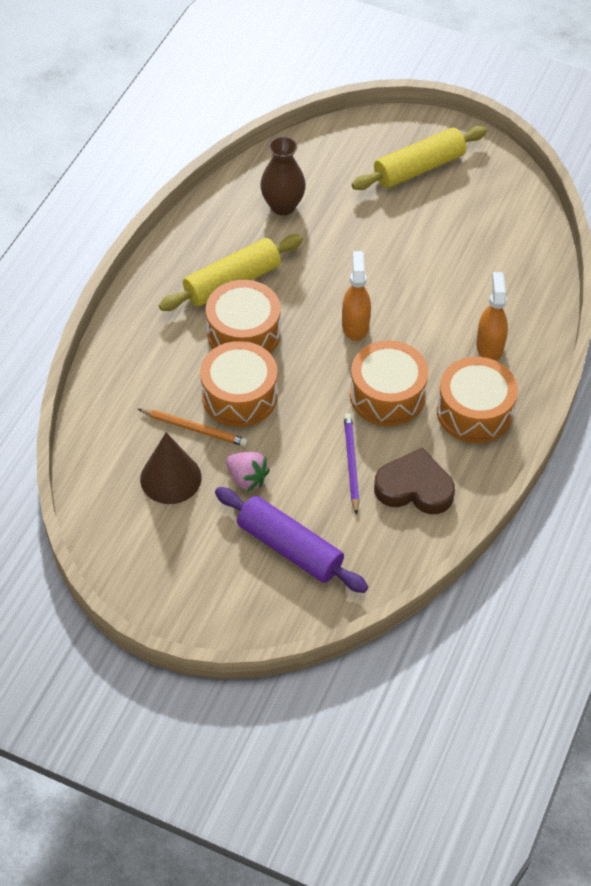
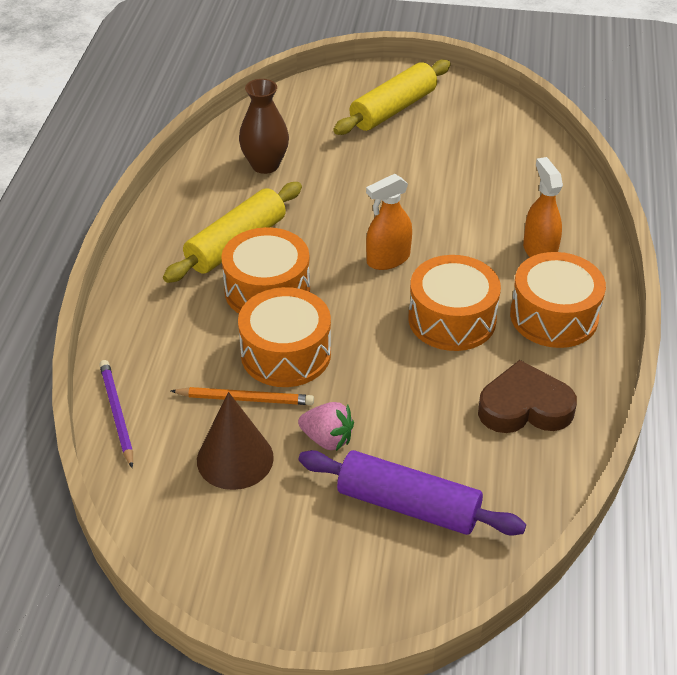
camera: 15 degrees left, 10 degrees down
(351, 464) = (442, 397): purple pencil -> purple pencil (117, 414)
(355, 325) = (388, 259): orange spray bottle -> orange spray bottle turned 105 degrees counterclockwise

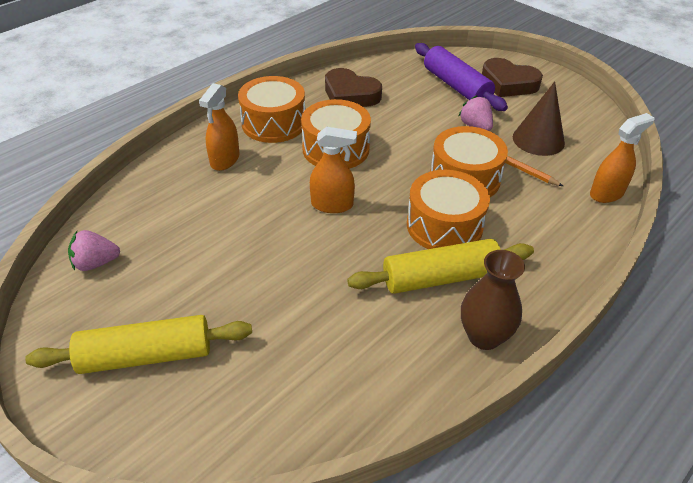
camera: 145 degrees left, 0 degrees up
(117, 414) = (607, 193): purple pencil -> orange spray bottle
(265, 165) = (345, 354): brown vase -> brown vase (484, 336)
(340, 558) = (508, 83): none -> brown heart
(507, 133) = (96, 263): none -> pink strawberry

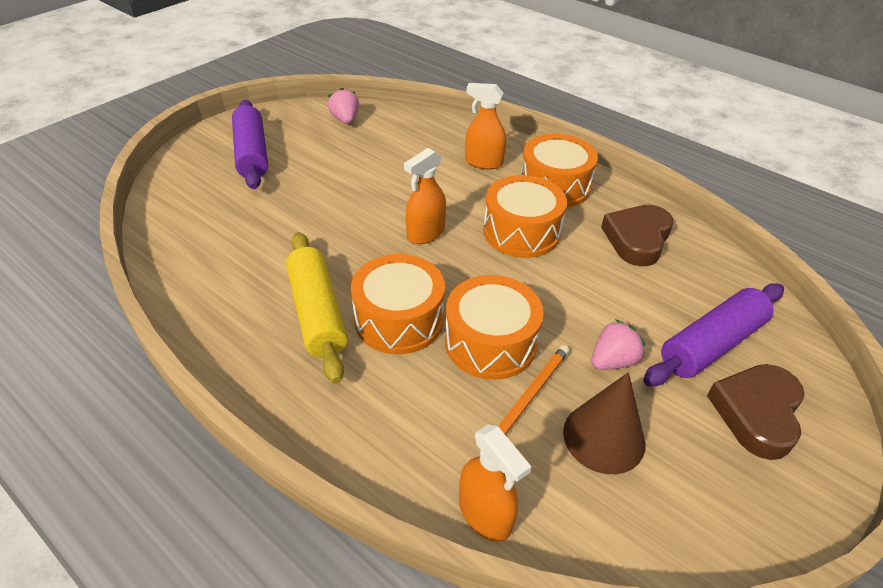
camera: 85 degrees right, 0 degrees up
(146, 355) = (252, 154): yellow rolling pin -> purple rolling pin
(332, 205) = (425, 233): orange spray bottle -> orange spray bottle turned 45 degrees clockwise
(484, 336) = (233, 344): brown vase -> none

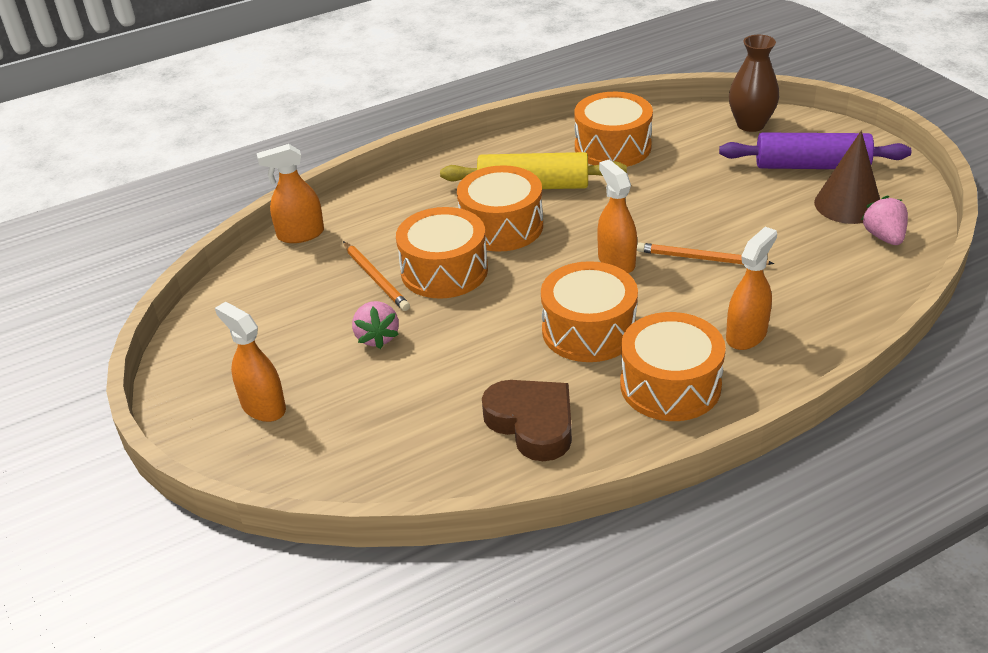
camera: 115 degrees right, 5 degrees down
(180, 190) = (750, 124): none -> brown vase
(228, 270) = (612, 147): none -> orange drum
(345, 120) = (884, 237): pink strawberry -> pink strawberry turned 105 degrees counterclockwise
(403, 191) = (701, 258): none -> orange pencil
(604, 437) = (311, 306): brown cone -> brown cone (848, 204)
(711, 344) = (350, 414): purple rolling pin -> none
(756, 413) = (263, 407): brown heart -> orange spray bottle

